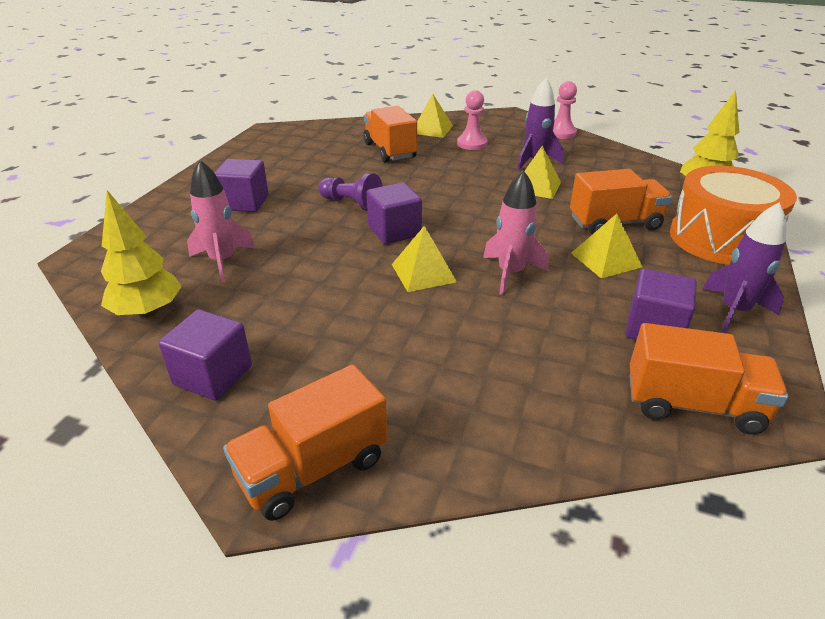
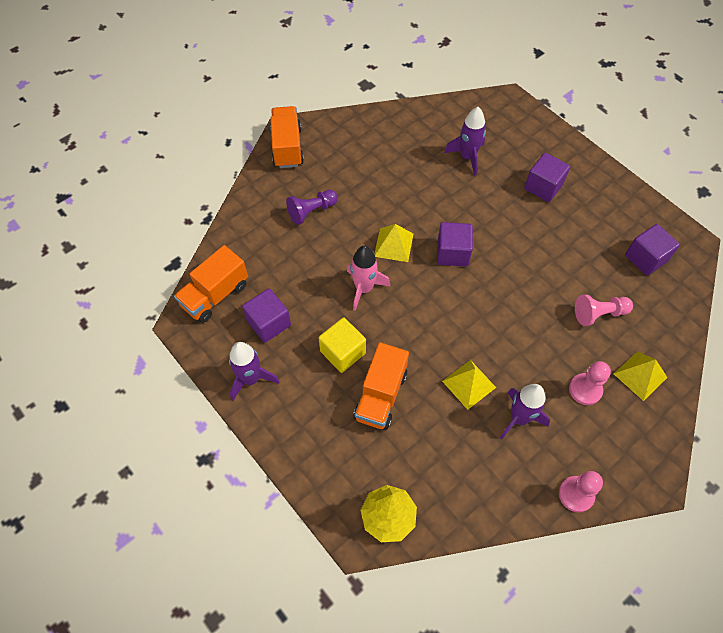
camera: 120 degrees right, 25 degrees up
(148, 312) = (433, 118): yellow tree -> none
(213, 375) = (365, 131): purple cube -> purple cube (645, 258)
(222, 261) = (467, 157): pink rocket -> purple rocket
(351, 203) = (508, 245): purple pawn -> purple pawn (311, 211)
(389, 151) = (599, 314): orange truck -> pink pawn
(606, 260) = (343, 352): yellow pyramid -> yellow cube
(720, 239) = (317, 451): orange drum -> none

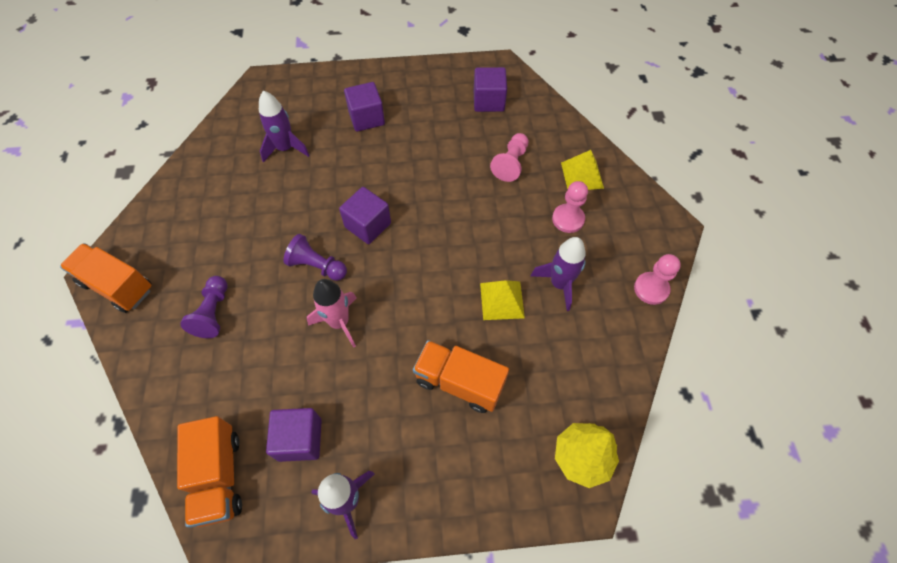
camera: 55 degrees left, 0 degrees up
(343, 352) = (389, 387): yellow cube -> none
(381, 395) = (459, 382): orange truck -> orange truck turned 150 degrees clockwise
(393, 245) = (317, 266): yellow pyramid -> purple pawn

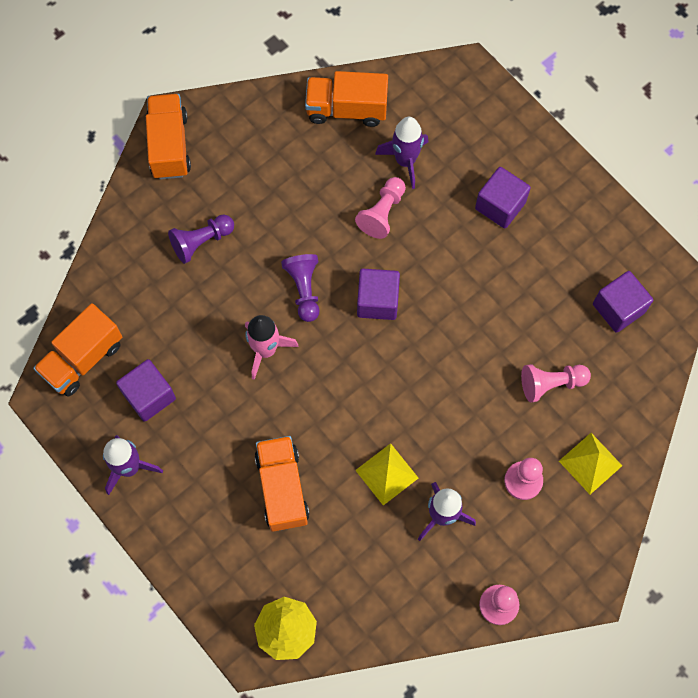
camera: 55 degrees right, 10 degrees up
(215, 158) = (346, 109): none -> orange truck
(308, 183) = (382, 213): none -> pink pawn

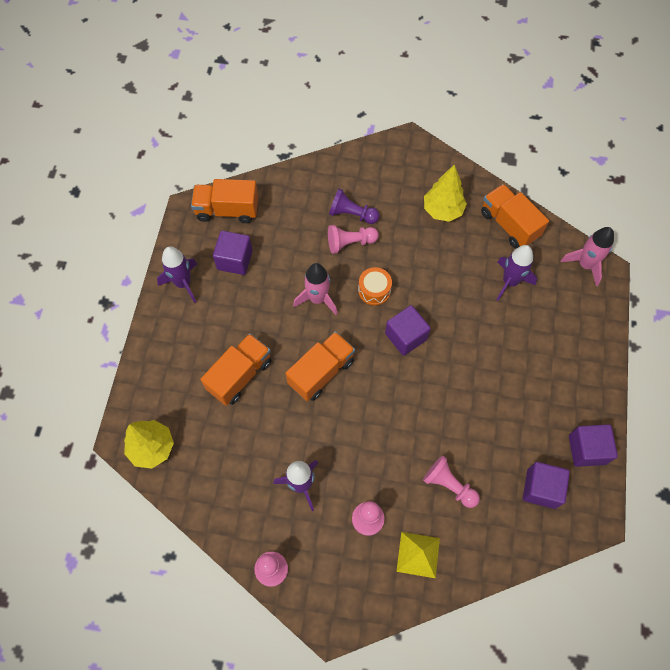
camera: 50 degrees right, 5 degrees down
(169, 145) = (393, 154): orange truck -> orange truck (321, 372)
(276, 154) = (442, 210): none -> yellow tree
(304, 289) = (374, 290): purple pawn -> orange drum
(382, 213) = (464, 295): pink pawn -> pink pawn (350, 243)
(386, 474) = (300, 429): yellow pyramid -> none
(447, 81) = (585, 265): none -> pink rocket
(500, 205) = (537, 359): purple cube -> purple cube (587, 449)

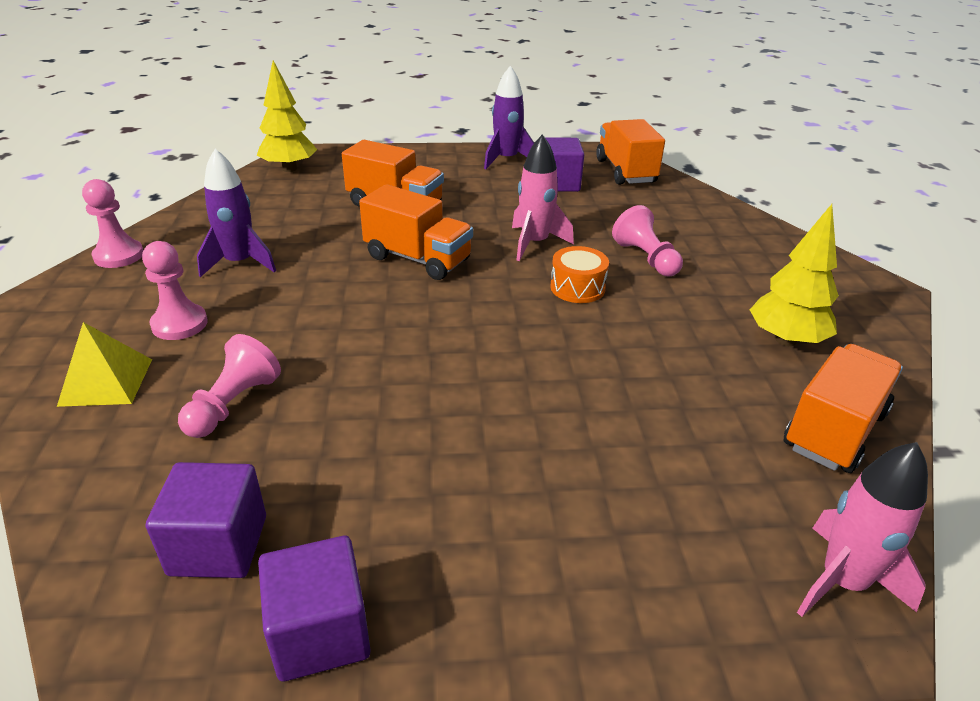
camera: 75 degrees right, 30 degrees down
(352, 214) = (697, 254): purple pawn -> none
(406, 336) = (509, 326): purple cube -> none
(510, 282) = (699, 445): purple rocket -> none

